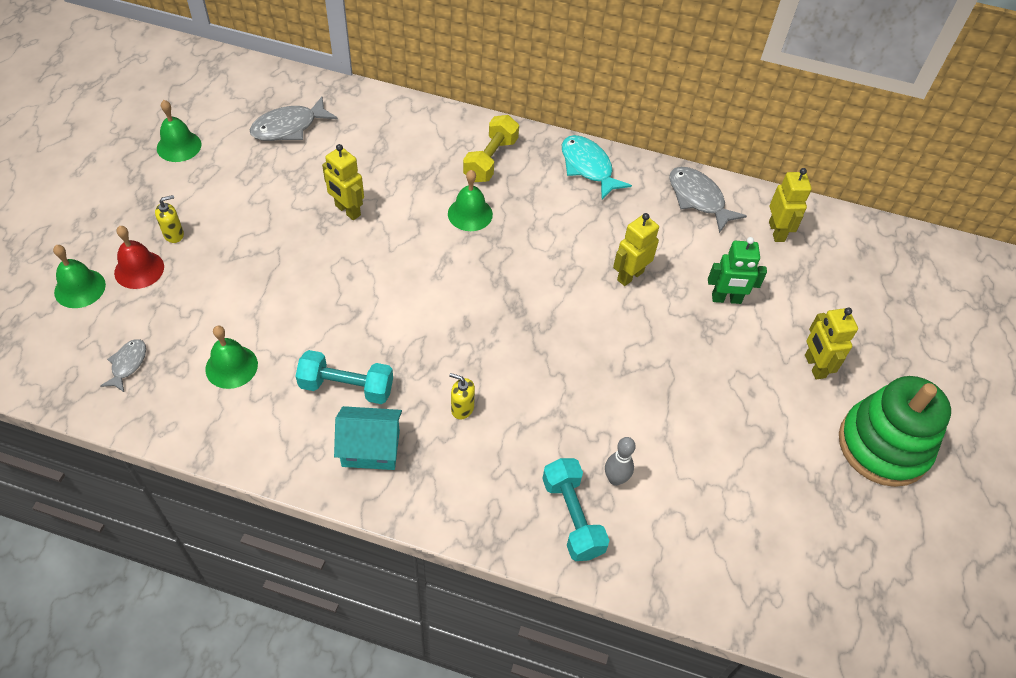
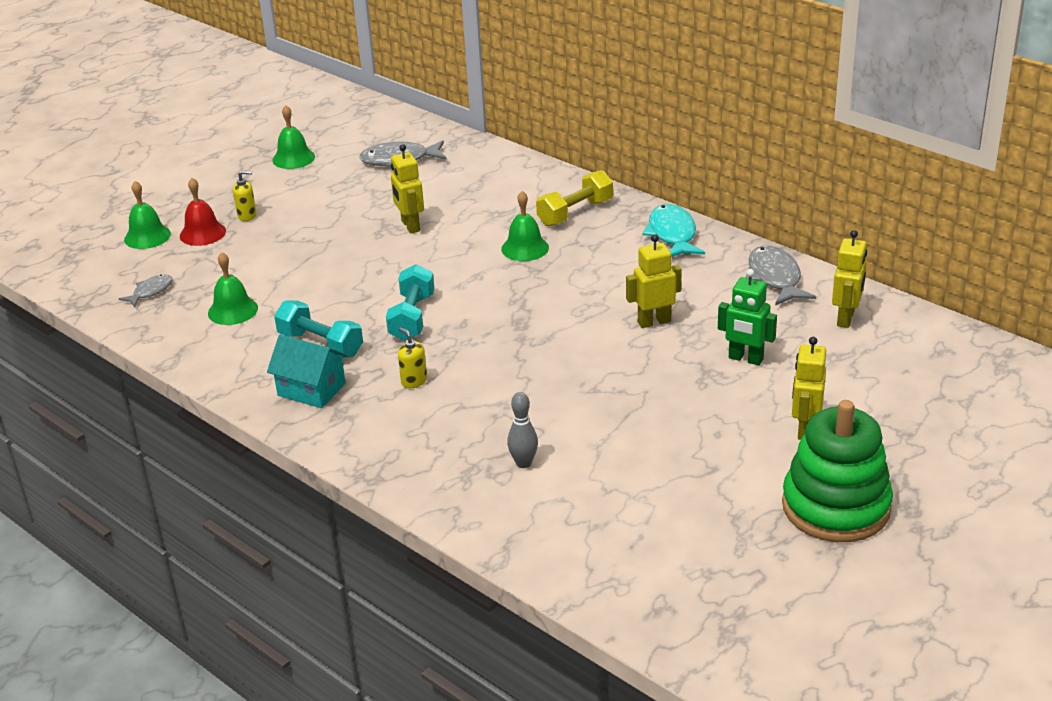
camera: 30 degrees right, 20 degrees down
(572, 517) = (461, 479): turquoise dumbbell -> turquoise dumbbell (412, 317)

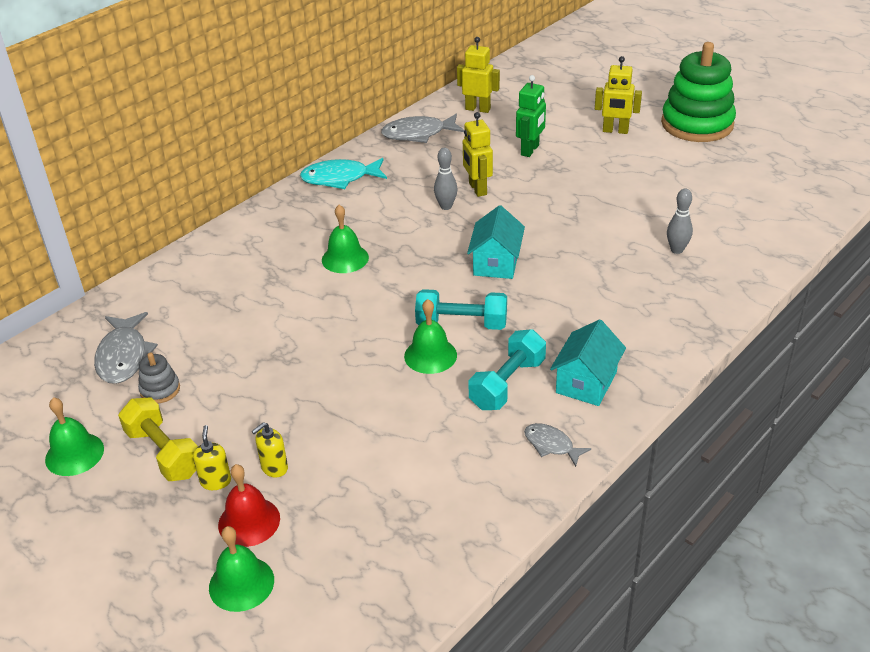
camera: 90 degrees left, 5 degrees up
(150, 292) = (386, 552): grey fish -> grey fish (551, 445)
(233, 310) = (437, 464): green bell -> green bell (430, 355)
(355, 181) = (160, 390): none -> grey stacking toy
(410, 226) = (281, 337): yellow robot -> none
(414, 381) = (568, 315): yellow soap dispenser -> yellow soap dispenser (274, 468)
(509, 336) = (496, 263): none -> turquoise house
(575, 213) = (286, 230): yellow dumbbell -> yellow dumbbell (164, 453)
(617, 302) = (446, 206): none -> grey bowling pin

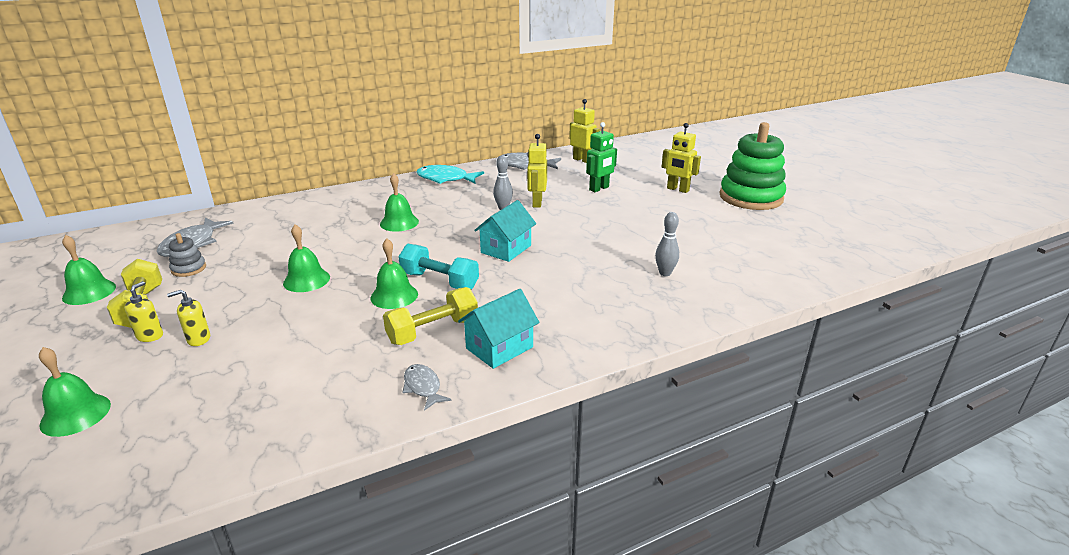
camera: 20 degrees right, 10 degrees down
(249, 521) = (136, 371): red bell -> none
(315, 364) = (306, 280): none -> green bell
(507, 384) = (433, 331): turquoise dumbbell -> yellow dumbbell

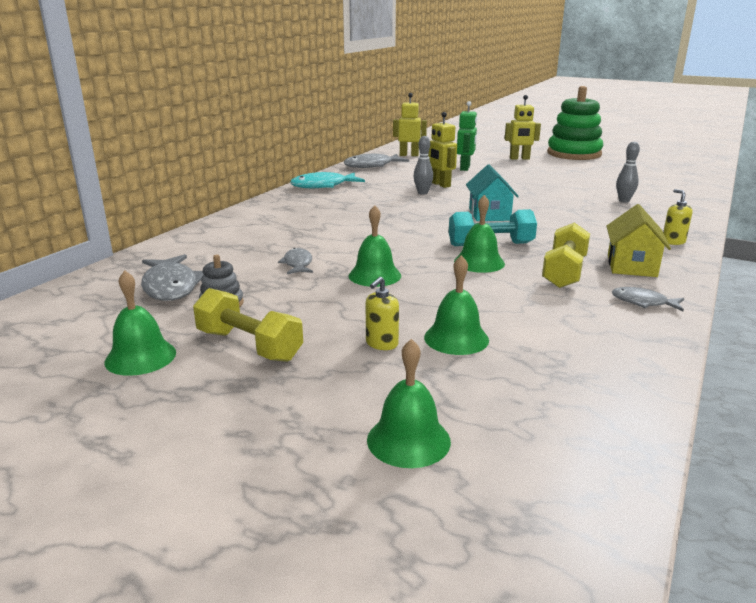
camera: 35 degrees left, 5 degrees down
(150, 336) = (322, 360): yellow soap dispenser -> yellow soap dispenser (673, 242)
(285, 251) = (298, 264): none -> grey fish
(399, 222) = (357, 220): green bell -> green bell (456, 338)
(499, 348) = (631, 265): turquoise house -> yellow house

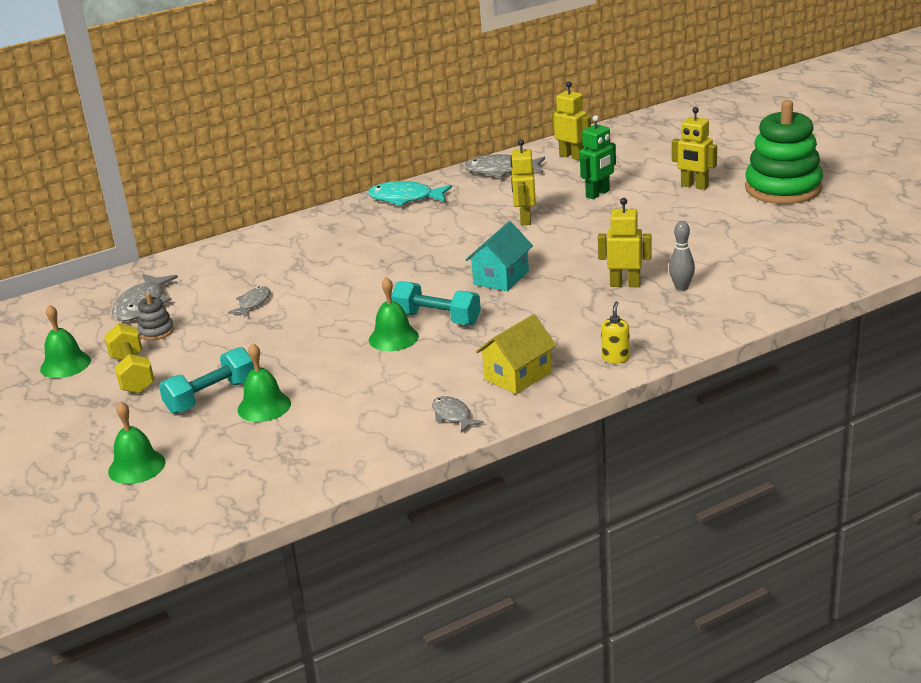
camera: 35 degrees right, 5 degrees up
(374, 275) = (292, 331): green bell -> none
(381, 344) = (211, 396): yellow soap dispenser -> turquoise dumbbell
(422, 193) = (486, 230): grey bowling pin -> none
(564, 272) = (446, 367): yellow dumbbell -> none
(584, 204) = (625, 284): none -> yellow robot

